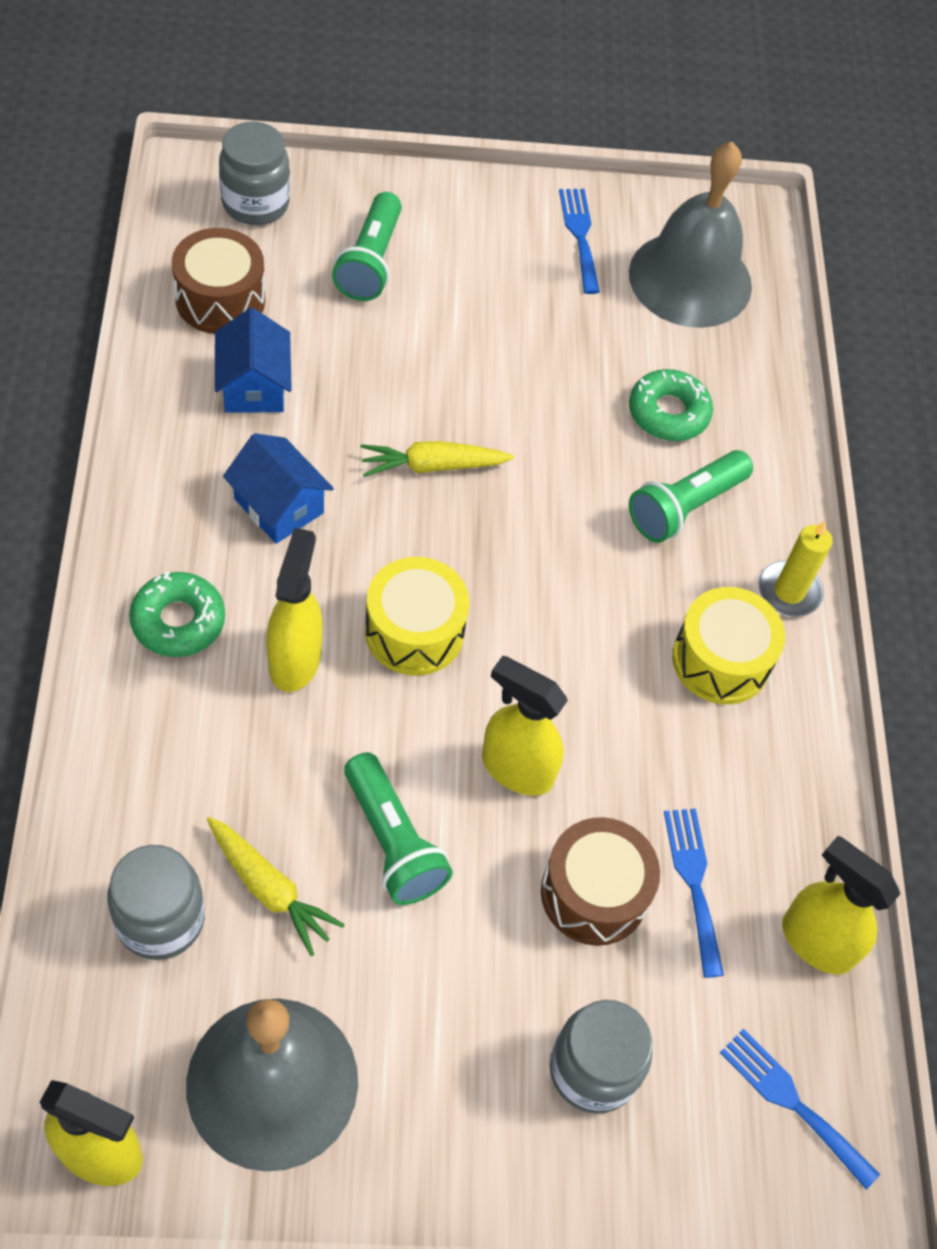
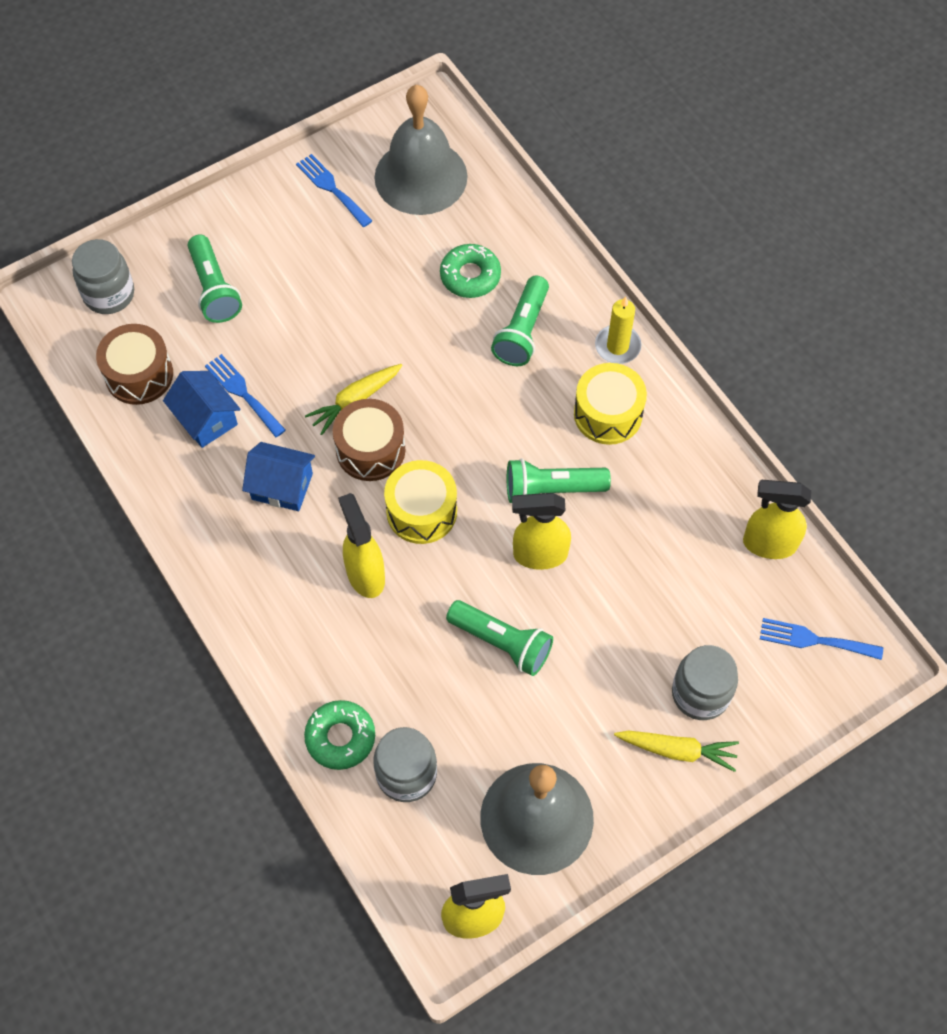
camera: 25 degrees left, 5 degrees up
(178, 621) = (278, 597): green donut -> green donut (340, 737)
(270, 889) = (454, 716): yellow carrot -> yellow carrot (677, 750)
(587, 703) = (551, 489): none -> green flashlight
(594, 893) = (633, 597): brown drum -> brown drum (370, 450)
(693, 882) = (682, 555): blue fork -> blue fork (243, 393)

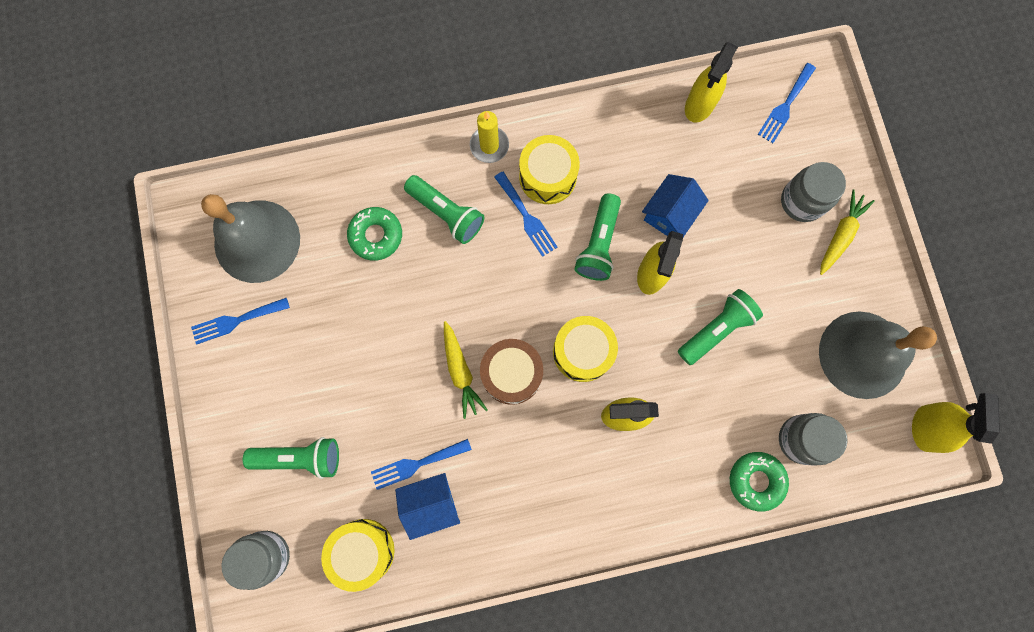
camera: 70 degrees left, 15 degrees up
(139, 375) = (362, 551): brown drum -> yellow drum
(282, 486) = (519, 458): blue house -> blue house (670, 214)
(552, 408) = (527, 217): none -> blue fork

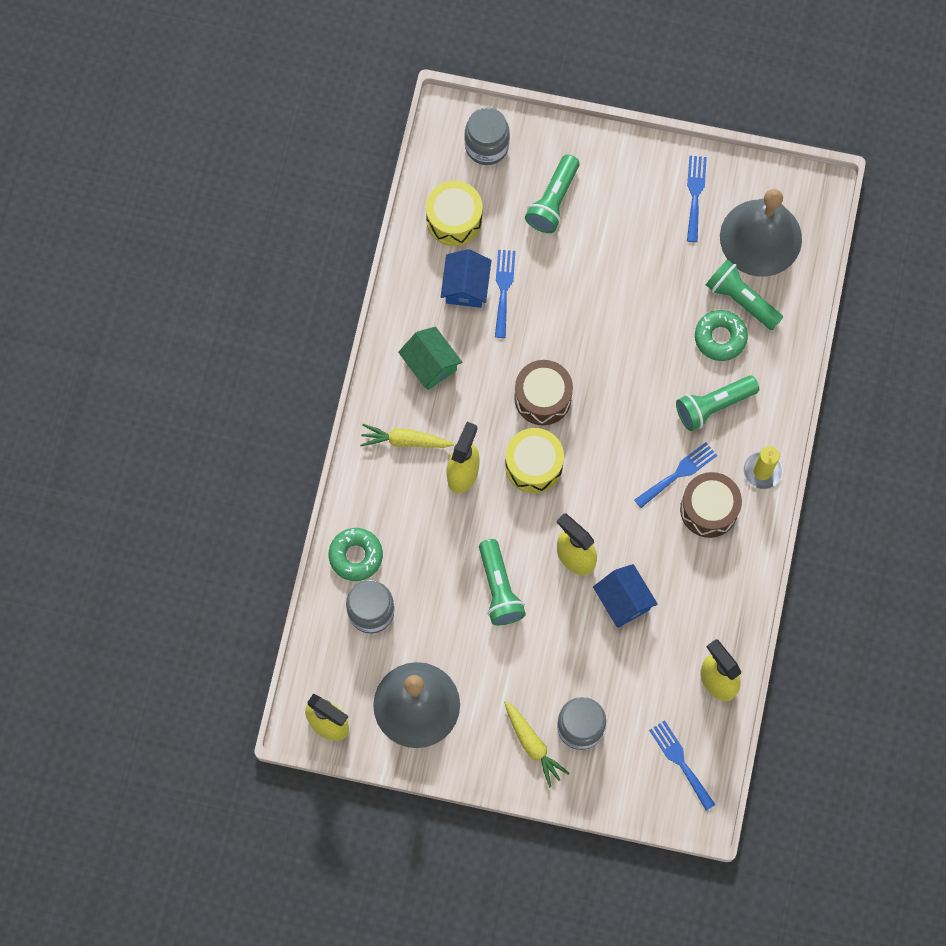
camera: 115 degrees right, 5 degrees down
(460, 372) = (564, 357): yellow carrot -> yellow carrot (405, 441)
(527, 217) = (678, 473): blue fork -> blue fork turned 150 degrees clockwise
(529, 501) = (430, 364): none -> green house
(547, 176) = (709, 509): yellow drum -> brown drum
(598, 244) = (624, 524): green flashlight -> green flashlight (741, 299)

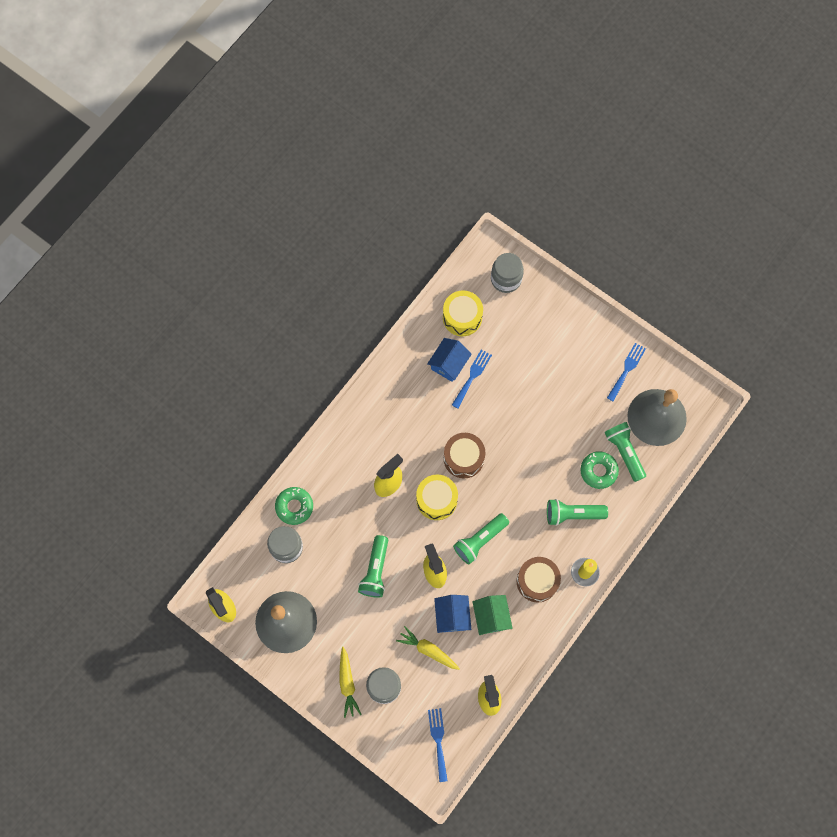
camera: 25 degrees right, 0 degrees up
(405, 441) = (361, 446): yellow carrot -> yellow carrot (428, 650)
(430, 364) = (402, 404): green house -> green house (491, 617)
(553, 201) = (531, 333): green flashlight -> green flashlight (479, 540)
(678, 473) = (528, 548): blue fork -> none

